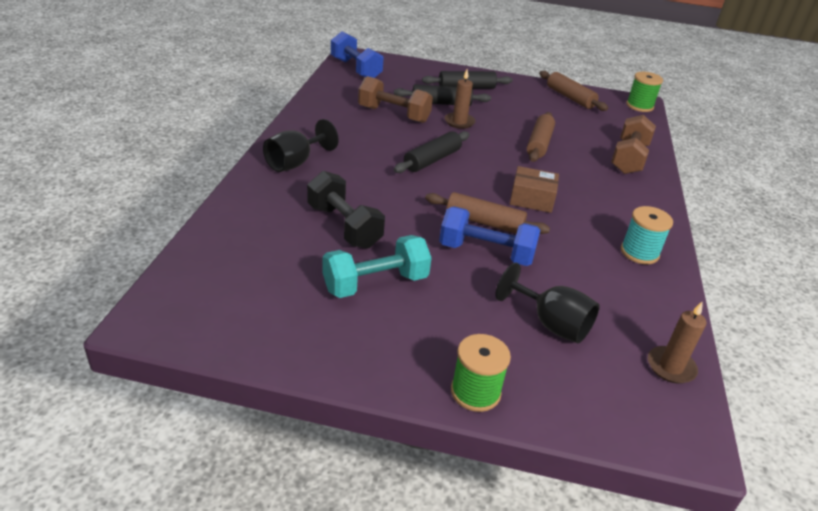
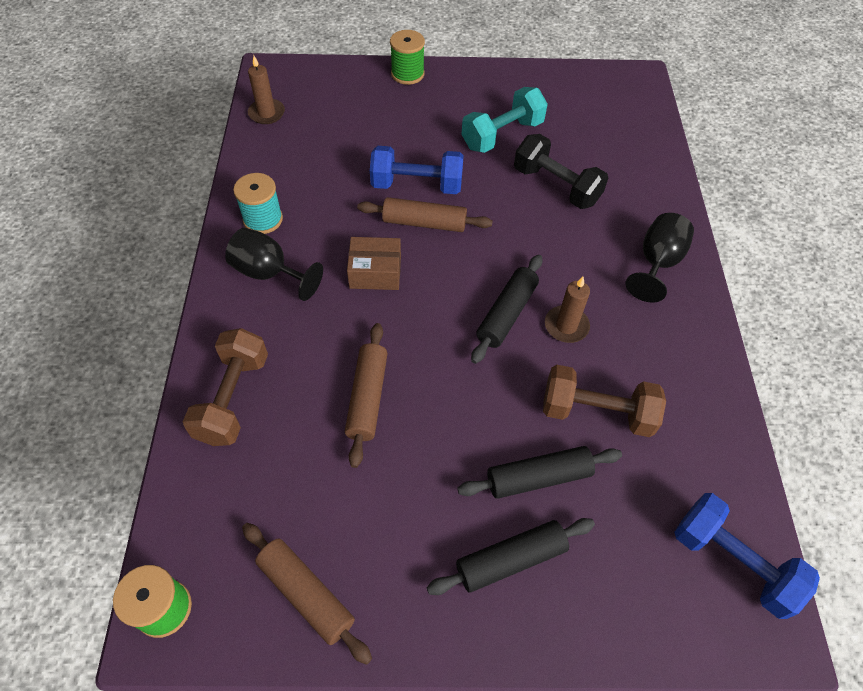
camera: 170 degrees right, 20 degrees up
(459, 122) = (494, 423): brown candle -> brown candle (566, 326)
(551, 324) = (356, 129): black goblet -> black goblet (269, 273)

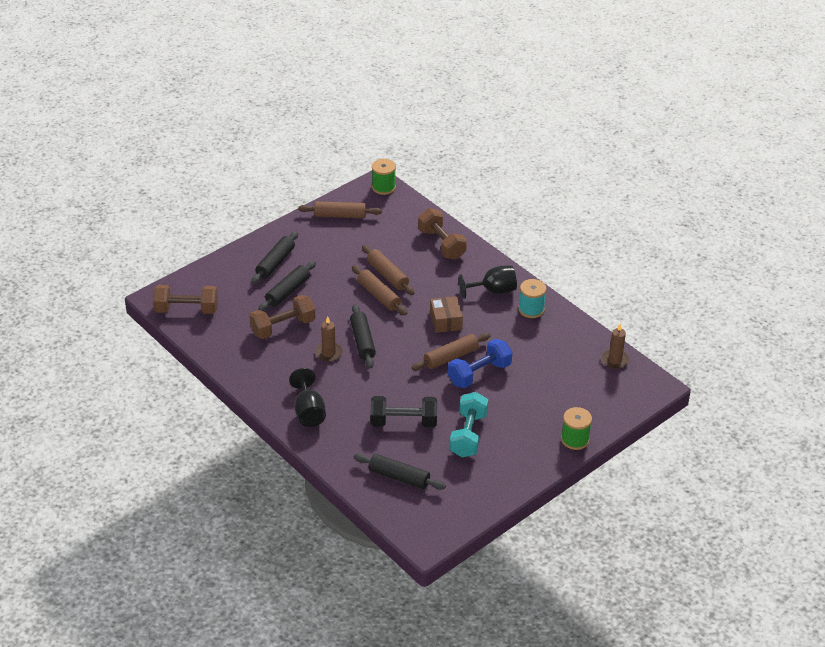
camera: 140 degrees right, 15 degrees down
(375, 272) = (445, 321): brown box -> brown box turned 60 degrees counterclockwise
(415, 370) = (379, 295): none -> brown rolling pin
(614, 139) = (399, 477): none -> black rolling pin
(732, 562) = (186, 310): blue dumbbell -> brown dumbbell

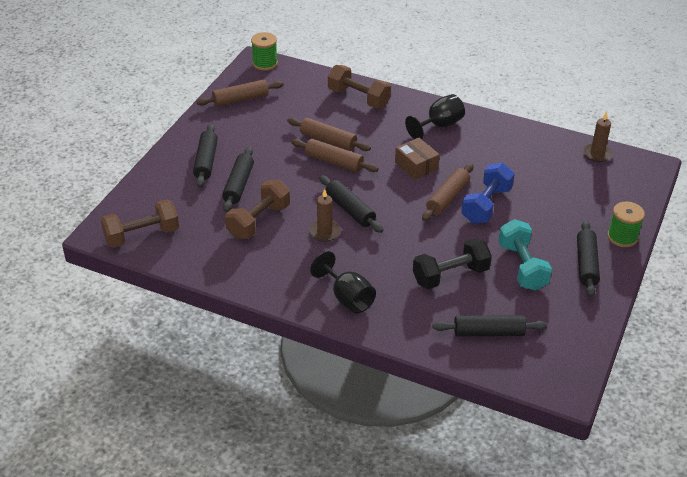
camera: 25 degrees left, 0 degrees up
(524, 451) = (586, 264): none -> black rolling pin
(531, 309) = (486, 132): turquoise spool -> none

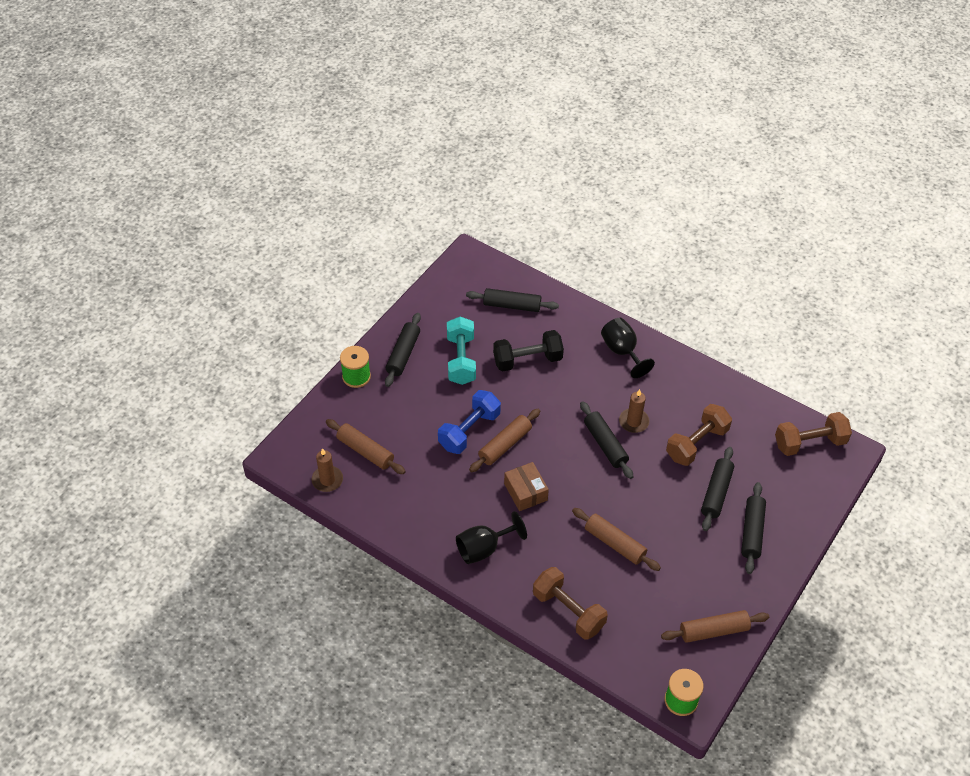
camera: 170 degrees left, 10 degrees up
(334, 162) = (612, 511): brown rolling pin -> brown rolling pin (365, 451)

